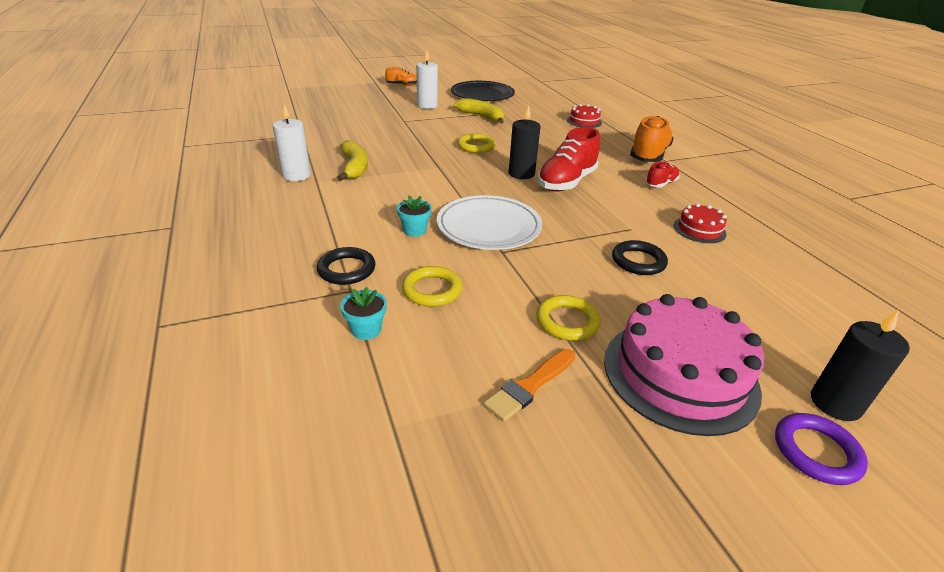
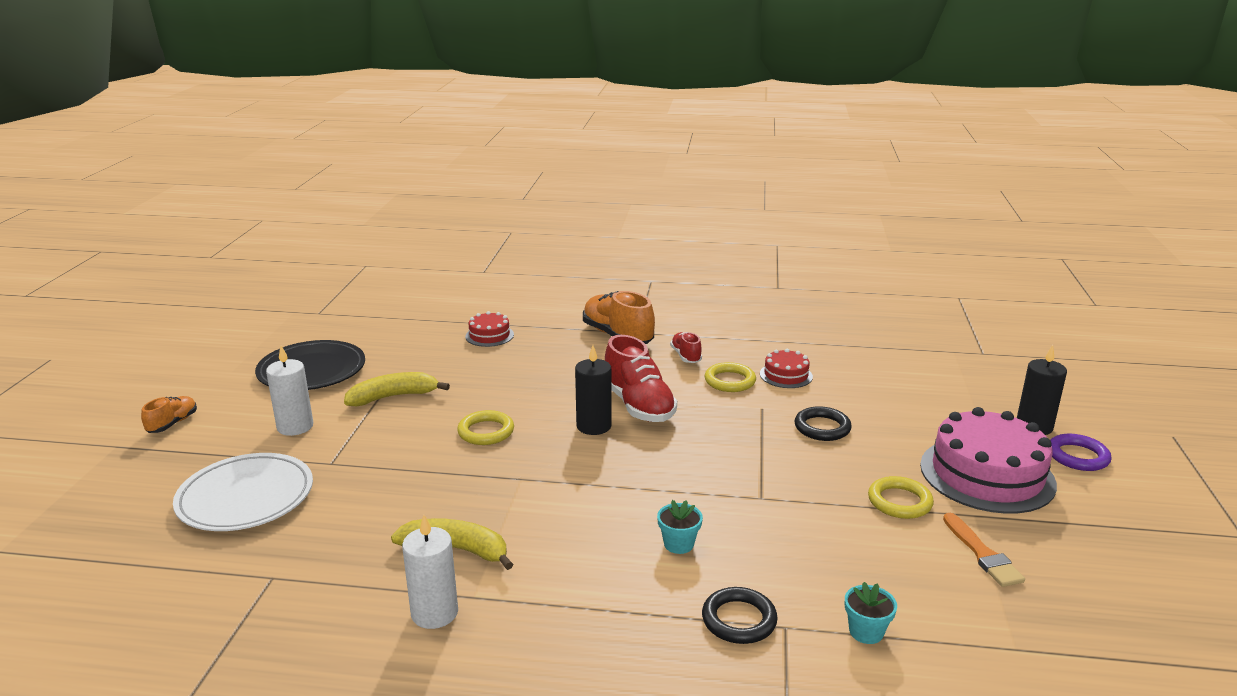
camera: 60 degrees left, 10 degrees down
(432, 290) = (812, 566): yellow ring -> yellow ring (730, 381)
(489, 227) = (705, 489): white plate -> white plate (246, 497)

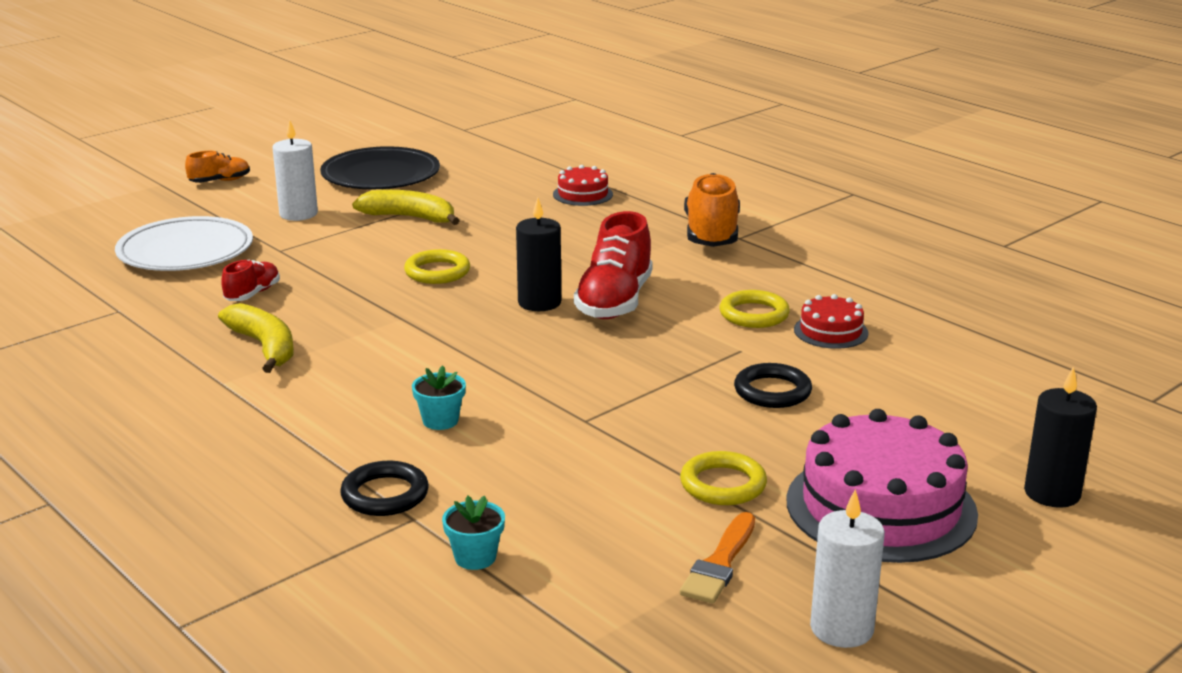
camera: 40 degrees right, 0 degrees up
(434, 613) = (178, 381): white candle -> white candle (841, 628)
(686, 356) = (750, 276): red shoe -> red shoe (252, 294)
(1077, 456) = (1046, 542): purple ring -> none

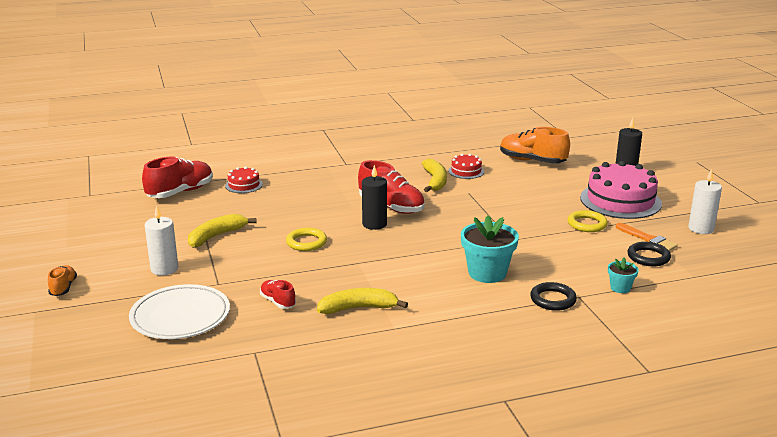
camera: 65 degrees left, 0 degrees up
(380, 175) = (133, 233): black plate -> none
(440, 421) = (487, 273): turquoise flower pot -> turquoise flower pot, size x1.96
(520, 168) = (180, 192): none -> red shoe
(711, 234) = (335, 168): orange shoe -> orange shoe (532, 161)
(754, 314) = (435, 181): yellow ring -> yellow banana
(772, 391) = (513, 196): black ring -> black ring (648, 257)

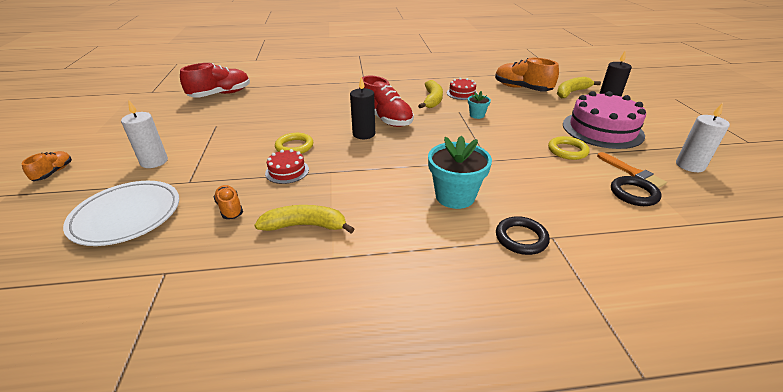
camera: 10 degrees right, 10 degrees up
(216, 236) = (221, 134): yellow banana -> yellow banana (571, 92)
(244, 185) = (273, 92): red cake -> red cake (287, 171)
(278, 302) = (230, 209): red shoe -> orange shoe
(620, 288) = (602, 231): turquoise flower pot -> turquoise flower pot (477, 115)

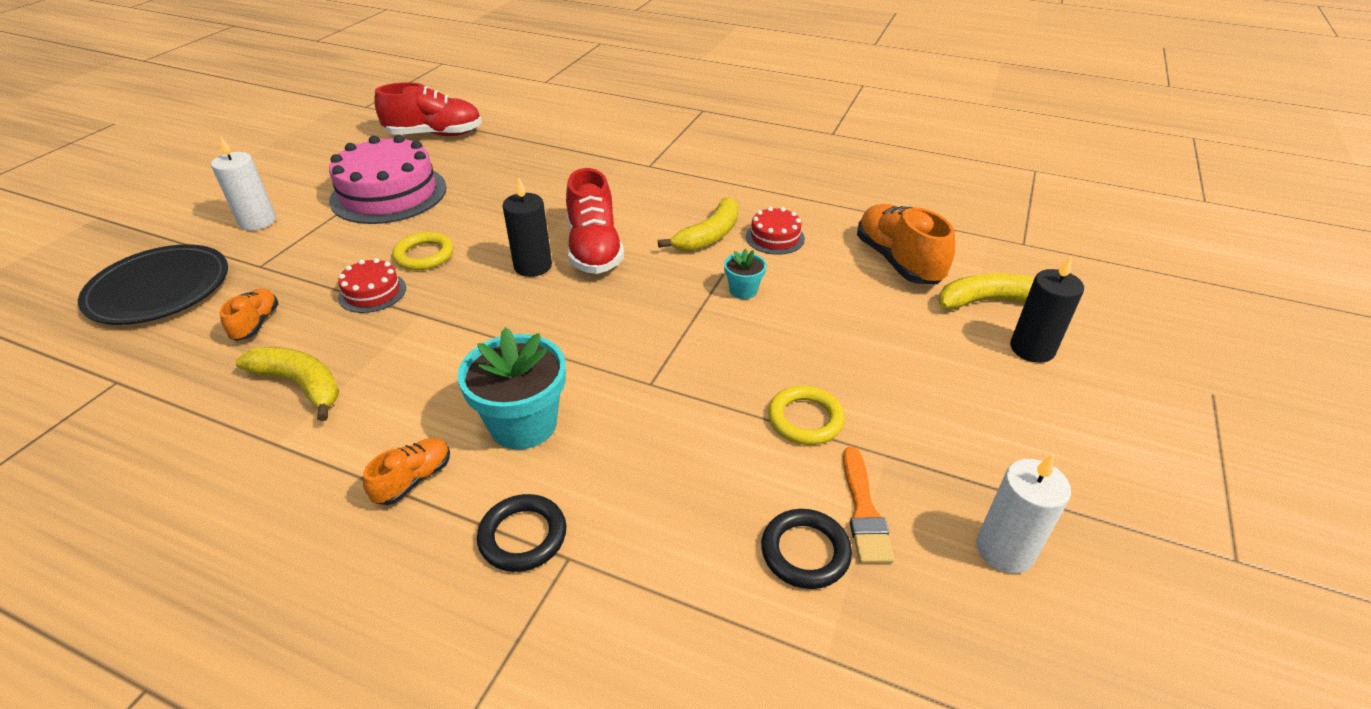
camera: 30 degrees right, 5 degrees up
(53, 172) = (159, 202): orange shoe -> orange shoe (413, 480)
(127, 216) = (159, 289): white plate -> black plate
(602, 129) = (934, 403): pink cake -> pink cake (389, 194)

